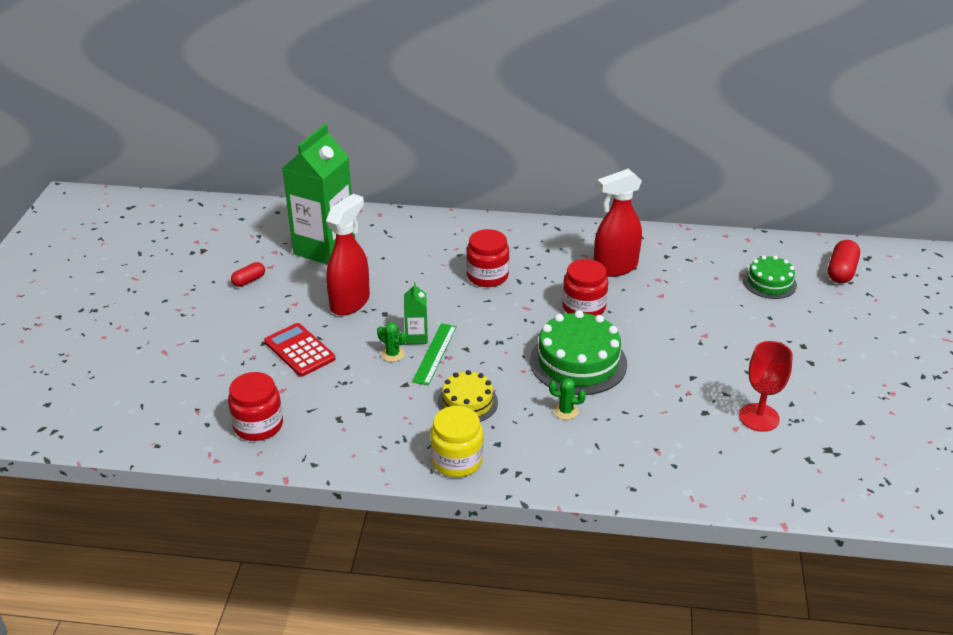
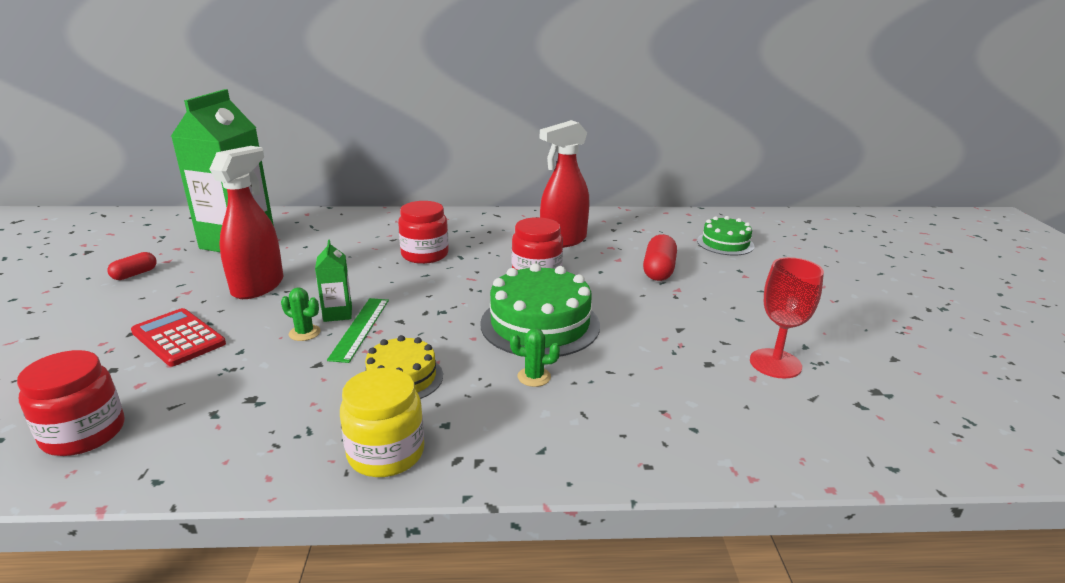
camera: 10 degrees left, 10 degrees down
(841, 271) = (790, 231): red capsule -> red capsule (658, 270)

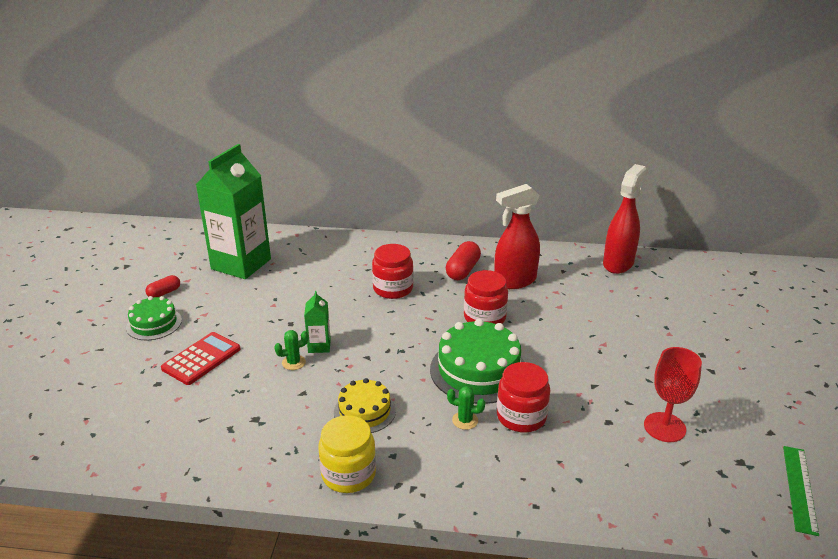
camera: 10 degrees right, 5 degrees up
(84, 433) = (145, 435): red jar -> red jar (521, 416)
(178, 338) = (201, 359): red calculator -> red calculator turned 75 degrees clockwise
(258, 286) = (258, 313): red spray bottle -> red spray bottle (618, 263)
(304, 333) = (293, 362): green cactus -> green cactus turned 60 degrees counterclockwise
(360, 328) = (335, 362): green ruler -> green ruler (799, 488)
(658, 270) = (592, 322): red capsule -> red capsule (463, 270)
(725, 243) = (663, 295): green cake -> green cake (154, 324)

